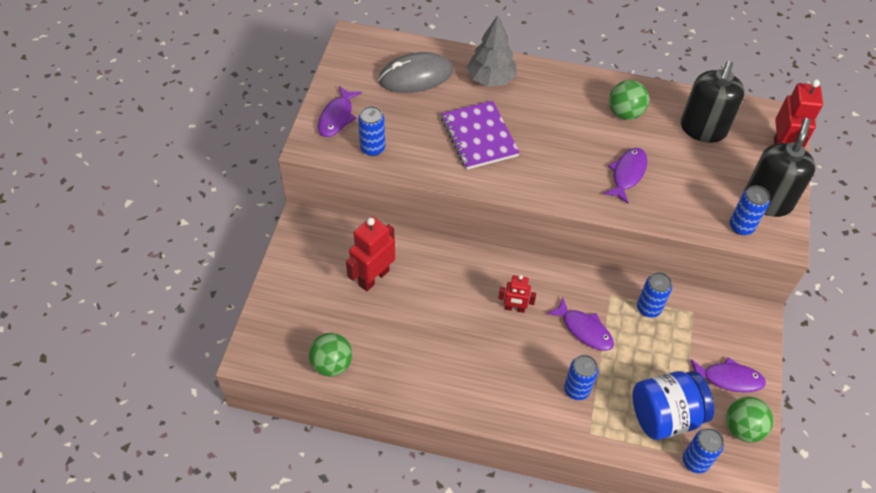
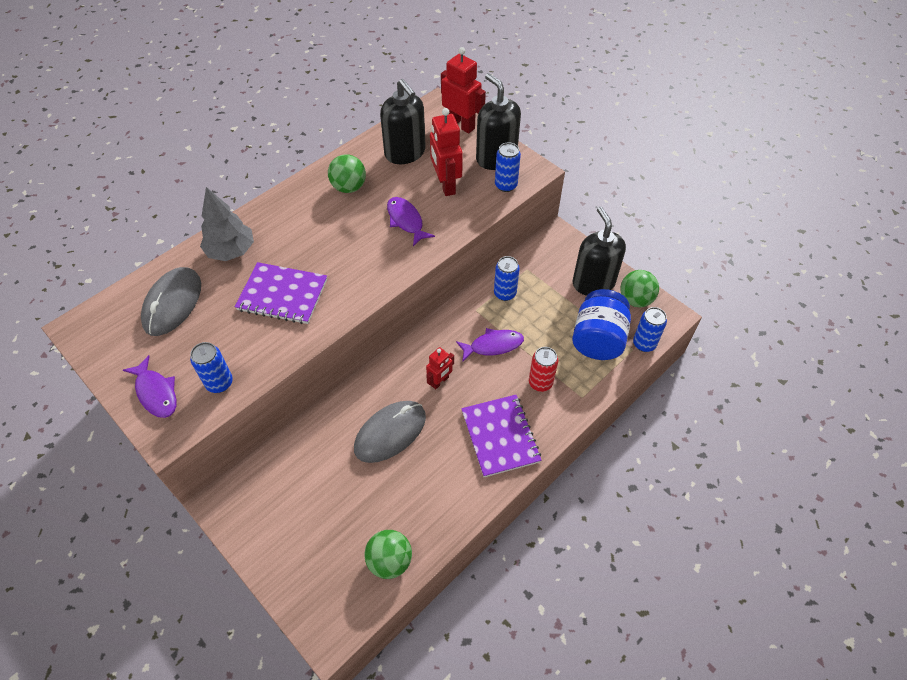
camera: 55 degrees left, 0 degrees up
(373, 277) = (328, 473): red robot -> red robot (446, 185)
(439, 299) = (390, 432): none -> grey mouse
(498, 385) = (500, 436): none -> purple notebook
(576, 389) = (540, 383): blue can -> red can
(728, 378) = (593, 283): purple fish -> black soap dispenser

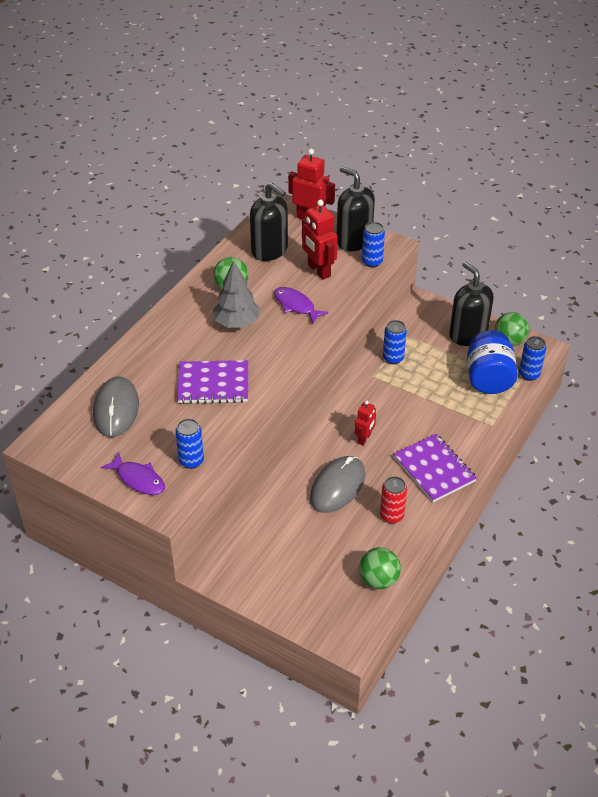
camera: 15 degrees left, 10 degrees down
(231, 251) = (148, 358): grey tree -> grey tree (237, 323)
(493, 345) = (399, 401): purple fish -> none
(540, 383) = (452, 422): red can -> red can (391, 516)

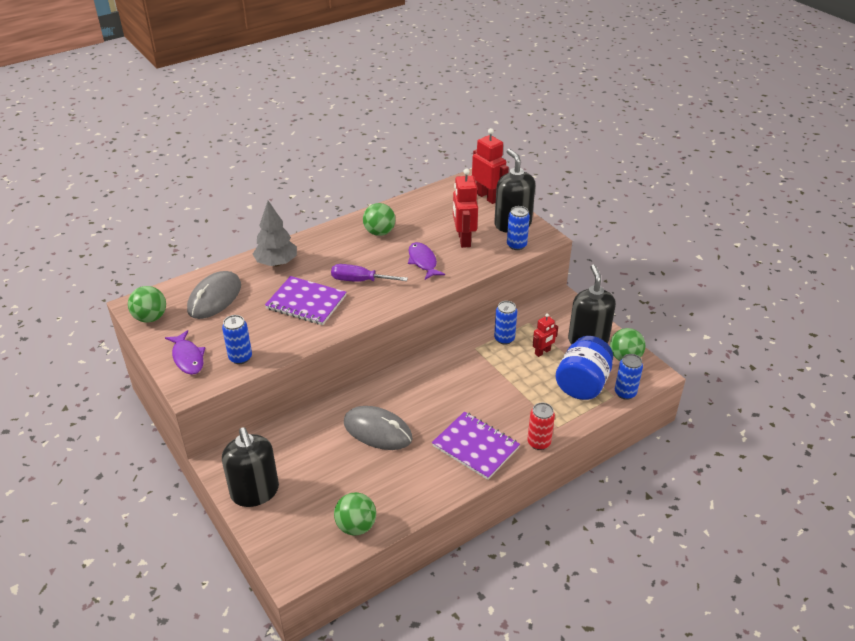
camera: 25 degrees right, 5 degrees down
(65, 452) = (150, 318): none -> green ball
(237, 323) = (363, 260): grey tree -> grey tree (277, 263)
(249, 344) = (360, 280): none -> purple screwdriver
(270, 250) = (433, 212): black soap dispenser -> black soap dispenser (255, 492)
(337, 486) = (377, 430): grey mouse -> grey mouse turned 60 degrees clockwise
(364, 438) = (430, 398): red robot -> red robot (542, 352)
(391, 516) = (408, 473): red can -> red can (539, 443)
(434, 469) = (475, 446): purple notebook -> purple notebook turned 45 degrees counterclockwise

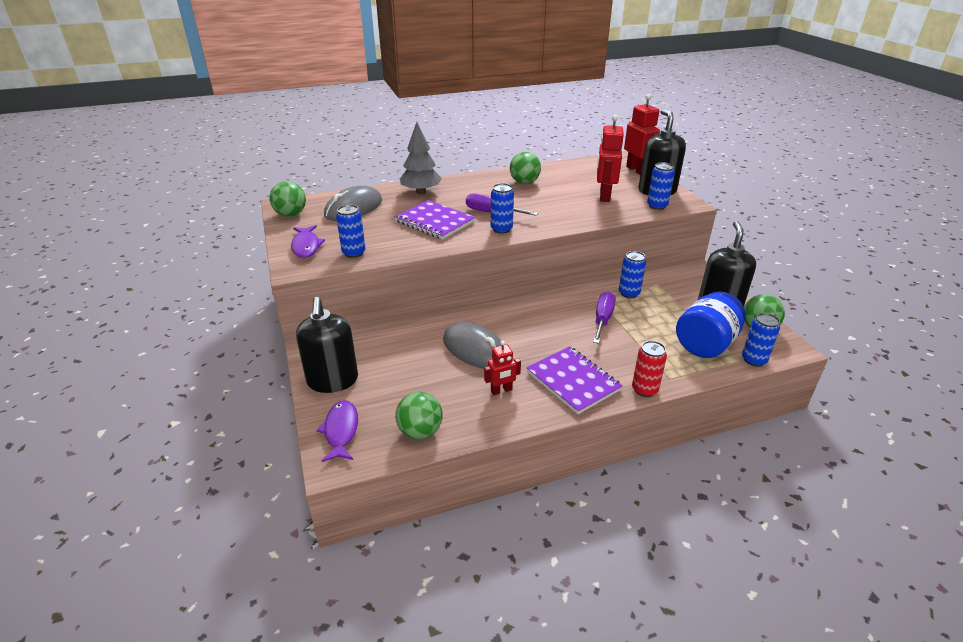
camera: 15 degrees right, 5 degrees down
(375, 301) = (501, 229): none -> blue can
(423, 261) = (559, 207): purple fish -> purple fish (341, 431)
(486, 374) = (603, 319): none -> purple screwdriver
(542, 352) = (667, 310): red robot -> red robot (501, 390)

